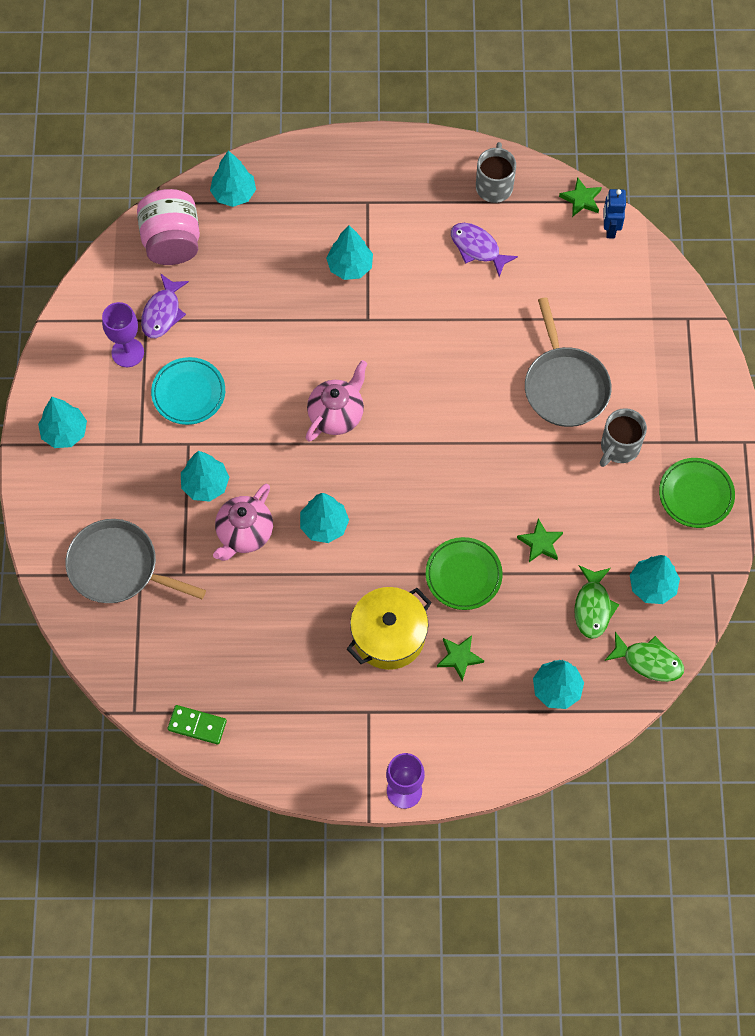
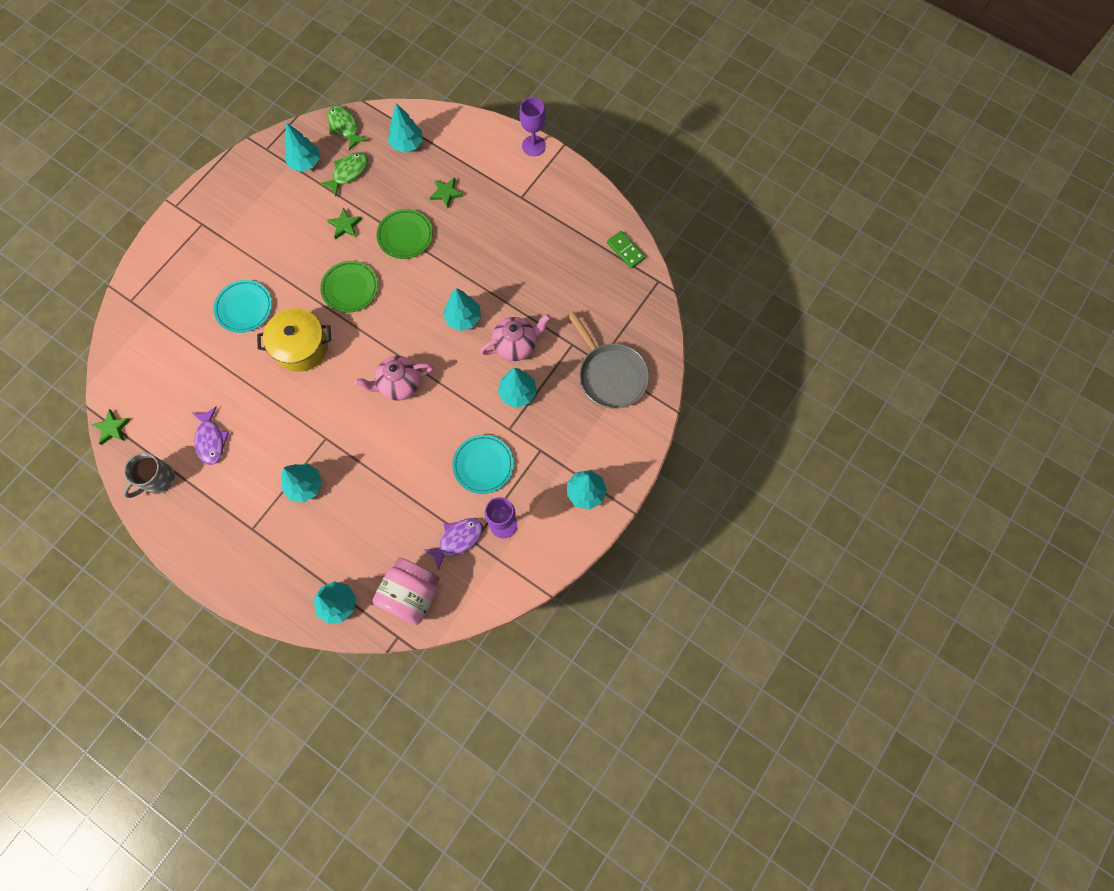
camera: 145 degrees left, 5 degrees up
(389, 636) = (476, 230): yellow pot -> yellow pot (301, 347)
(565, 386) = (244, 308): grey pan -> turquoise plate
(610, 228) = (115, 394): blue robot -> none
(619, 447) = (248, 250): grey mug -> none
(696, 495) = (232, 195): green plate -> green plate (350, 288)

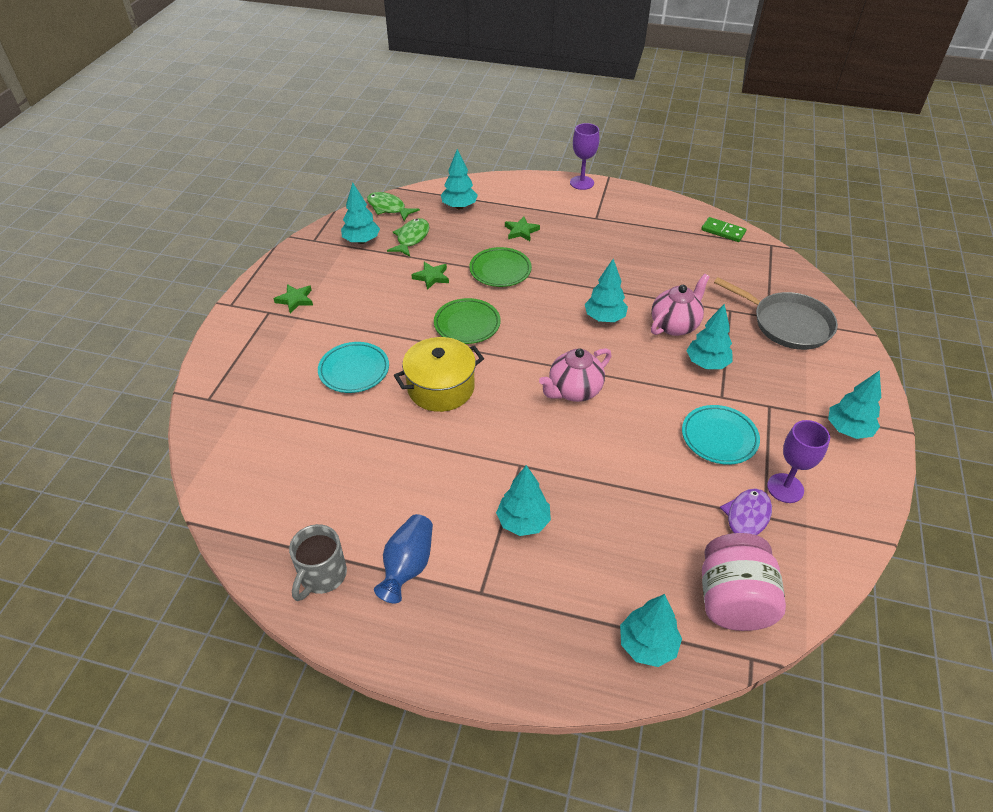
camera: 20 degrees left, 25 degrees down
(112, 428) = (234, 535): green star -> green star (295, 300)
(211, 440) = (375, 509): purple fish -> none
(214, 492) = (408, 566): none -> blue vase

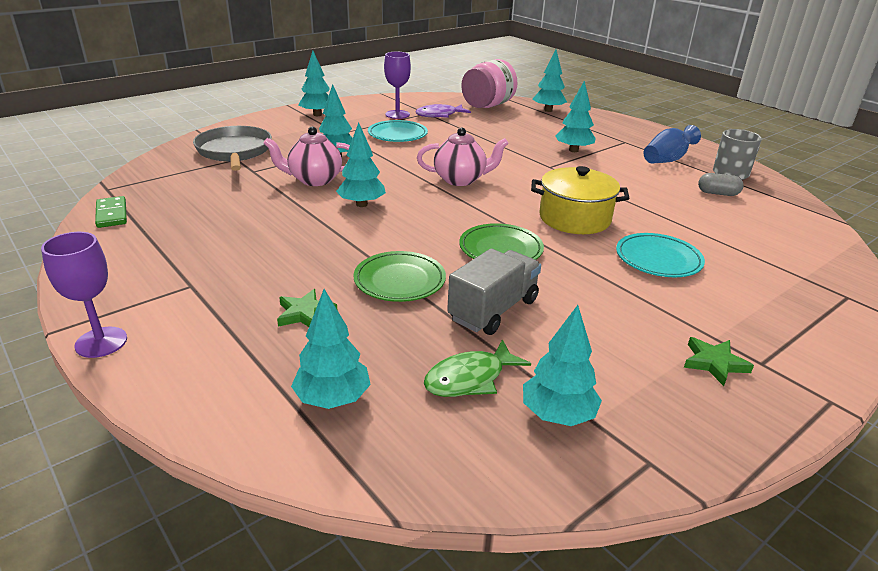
camera: 145 degrees left, 15 degrees down
(329, 510) = (717, 193): none -> grey capsule
(388, 208) = (456, 465): green fish -> none
(431, 277) = (493, 310): green star -> grey truck

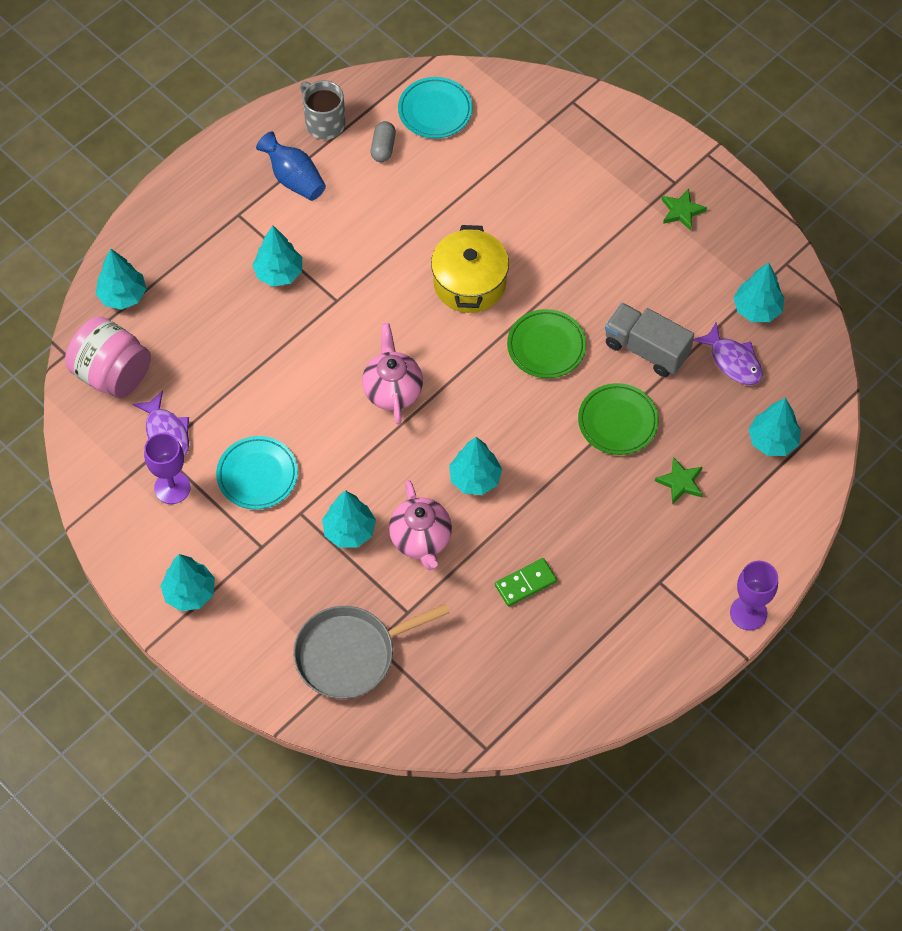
camera: 95 degrees left, 30 degrees up
(112, 214) = (545, 712): green domino -> green domino (525, 583)
(470, 378) = (733, 361): green fish -> purple fish
(658, 259) = (539, 223): turquoise plate -> turquoise plate (435, 111)

